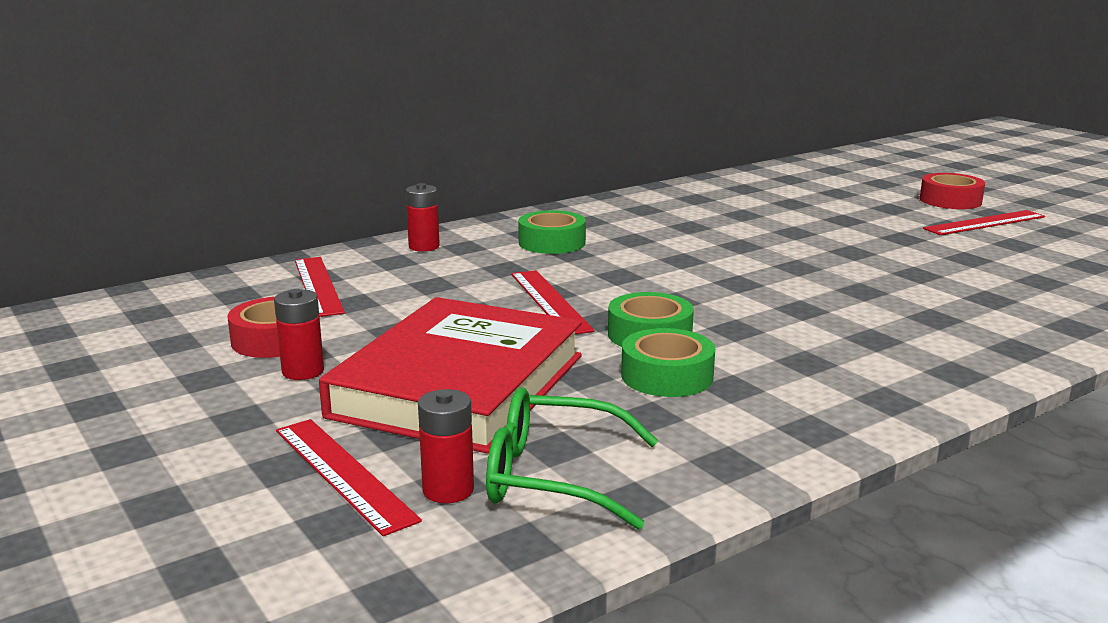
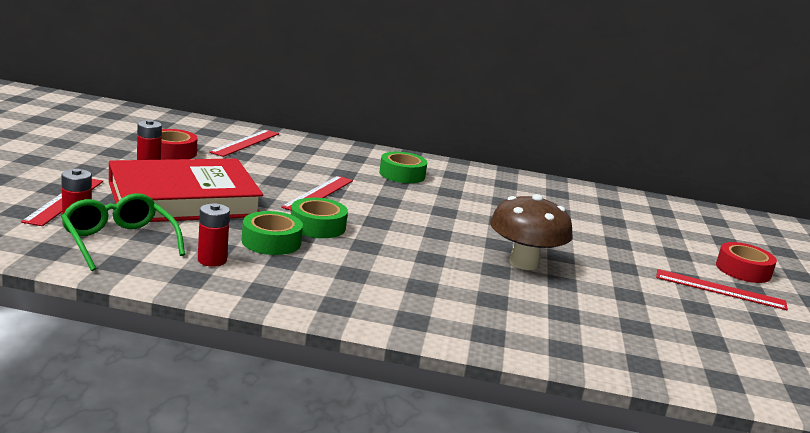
camera: 40 degrees right, 0 degrees up
(424, 246) = (336, 149): red battery -> red battery (212, 260)
(857, 273) = (524, 263): none -> brown mushroom

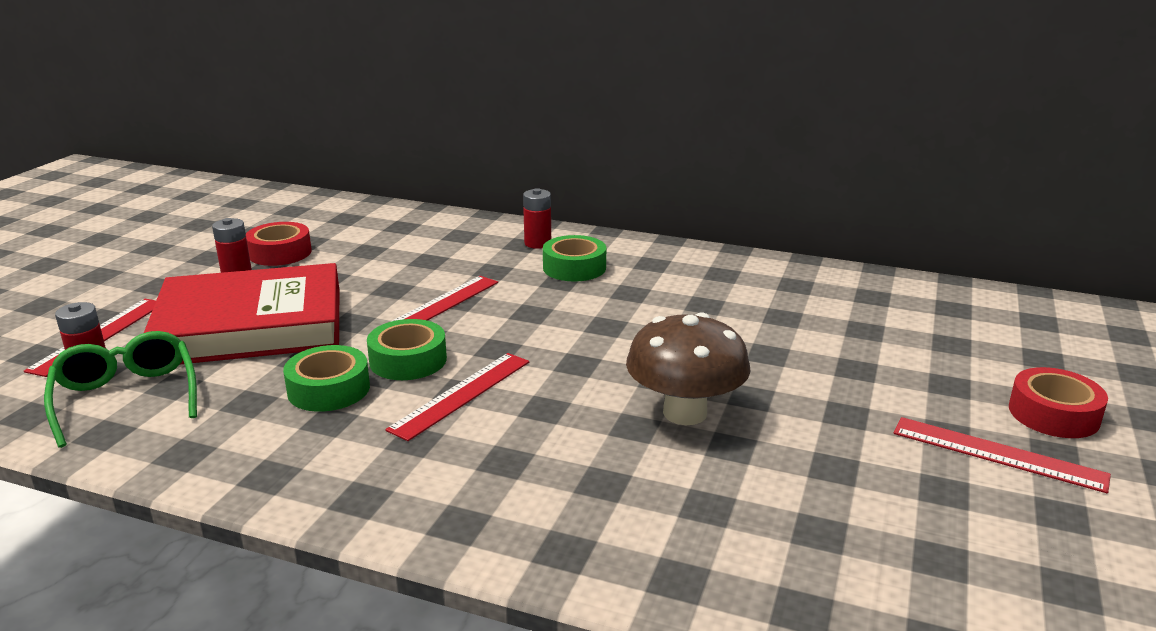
camera: 15 degrees right, 5 degrees up
(212, 260) = (230, 424): red battery -> red battery (537, 243)
(245, 143) = (384, 231): red ruler -> red ruler (461, 394)

